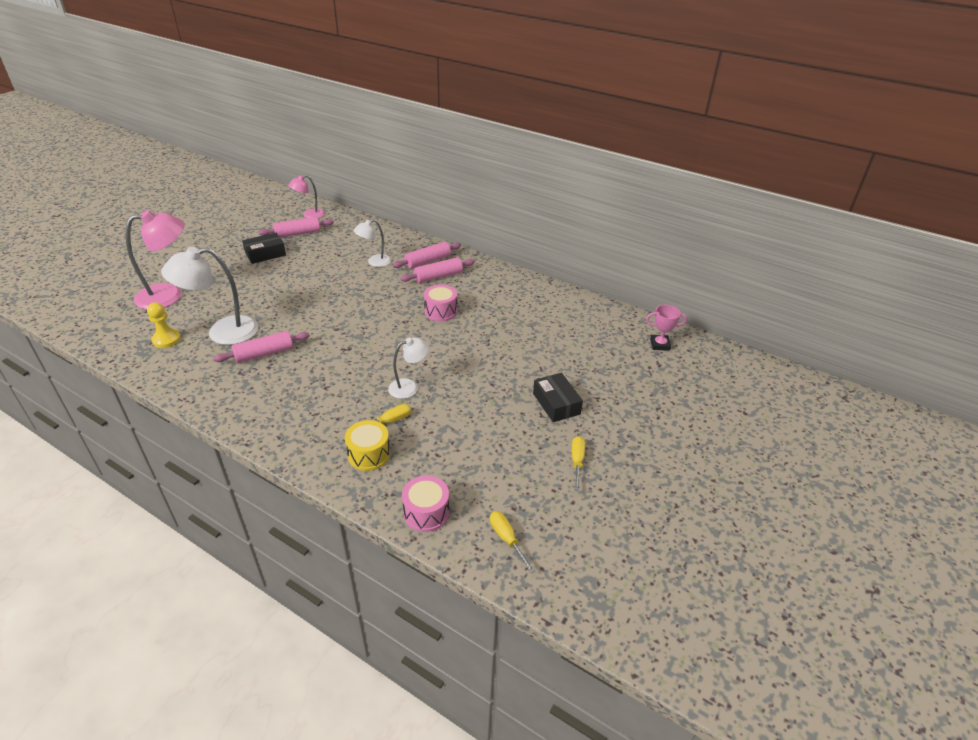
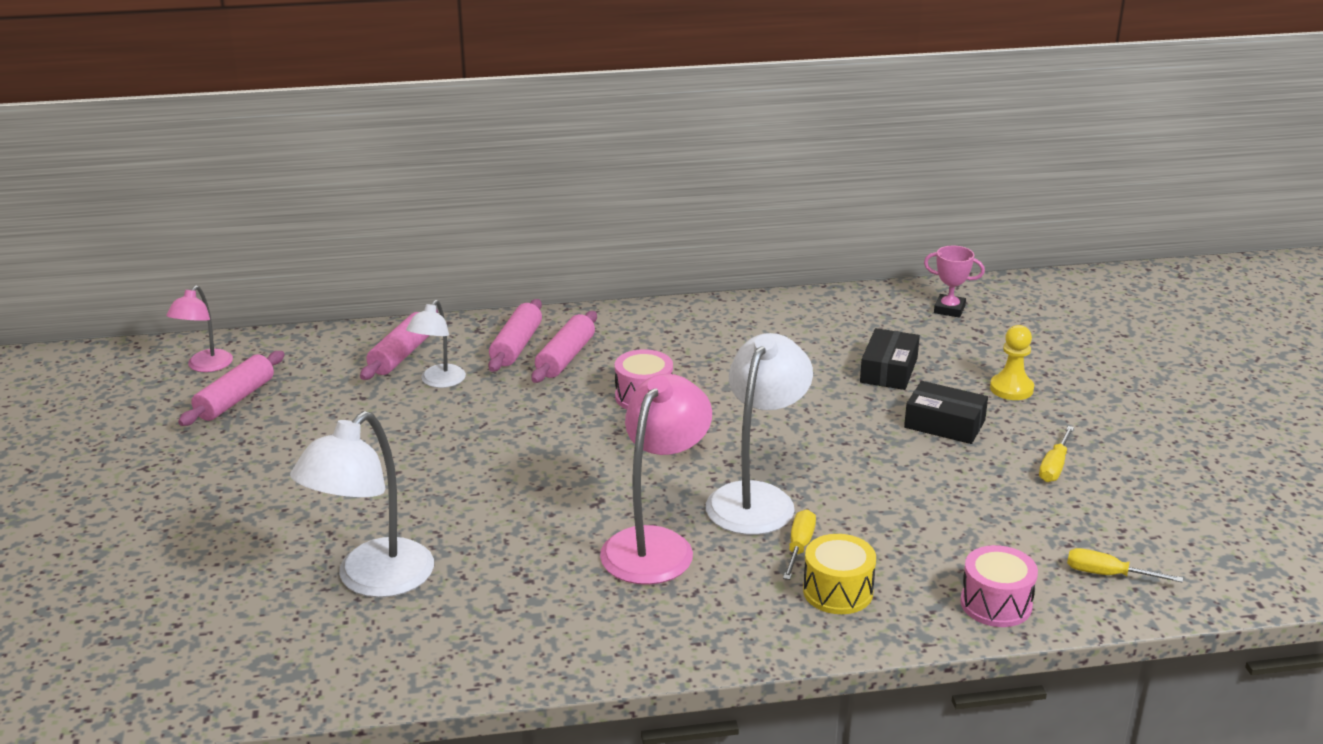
camera: 40 degrees left, 10 degrees down
(166, 339) = (296, 637): yellow pawn -> yellow pawn (1011, 389)
(169, 295) = (173, 583): pink lamp -> pink lamp (656, 544)
(264, 353) = (492, 569): pink rolling pin -> pink rolling pin (401, 355)
(265, 254) = (235, 451): black box -> black box (889, 370)
(409, 387) = (756, 498): white lamp -> white lamp, size x1.76
(577, 462) = (1054, 467): yellow screwdriver -> yellow screwdriver turned 120 degrees counterclockwise
(660, 345) = (949, 309): pink trophy -> pink trophy turned 60 degrees clockwise

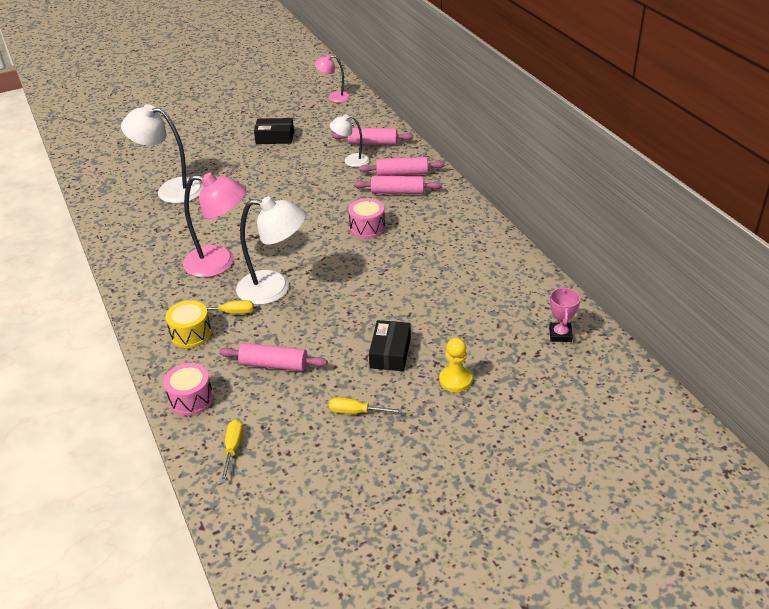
camera: 75 degrees right, 10 degrees up
(235, 399) = (308, 113): pink rolling pin -> pink rolling pin (274, 364)
(889, 370) = (450, 317): black box -> black box (275, 137)

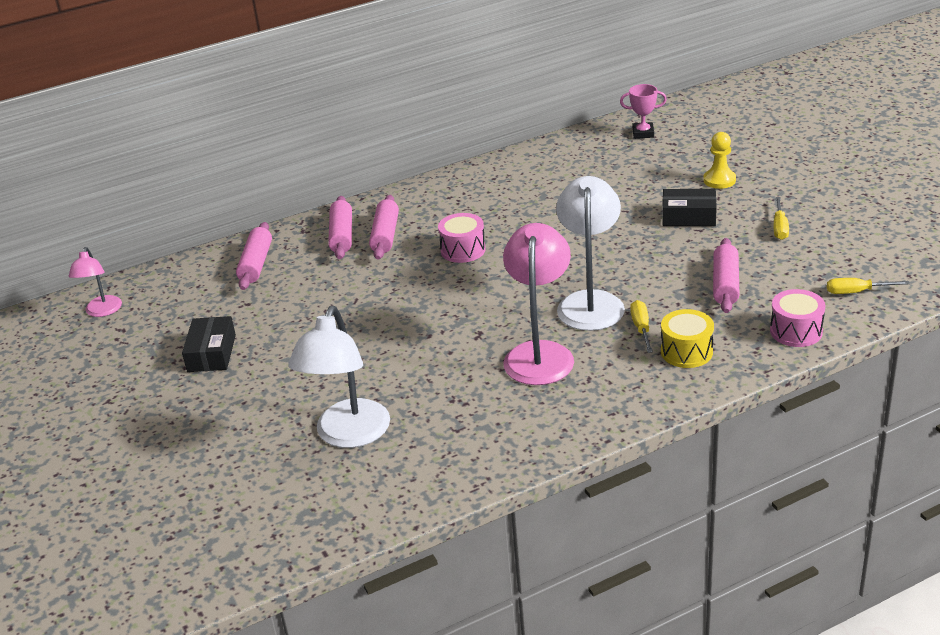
camera: 90 degrees left, 5 degrees down
(351, 160) = (299, 277): white lamp -> none

